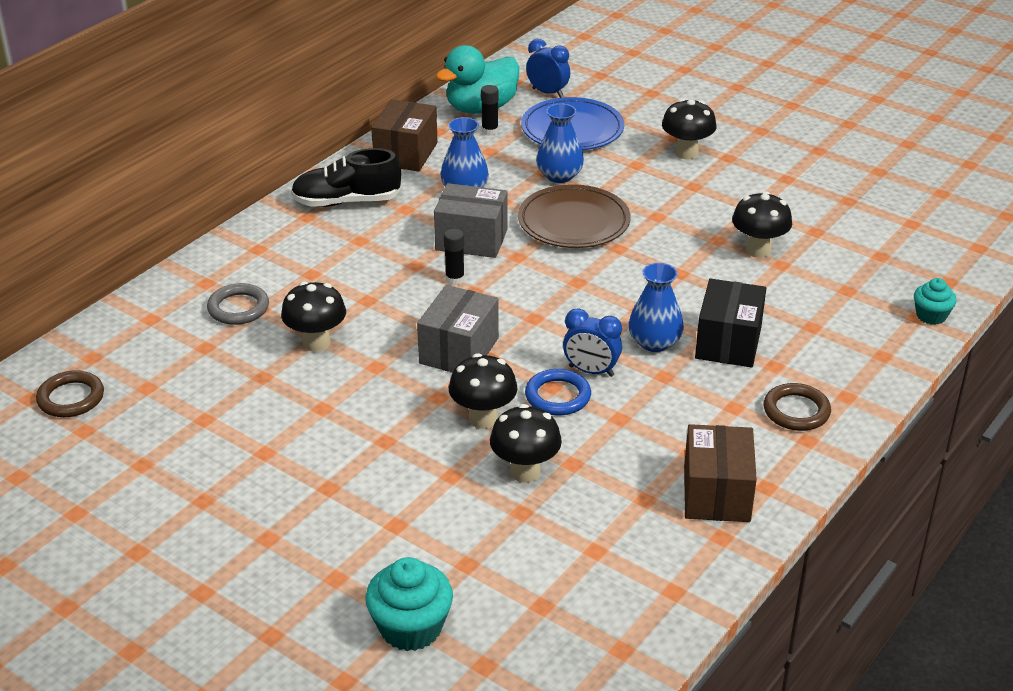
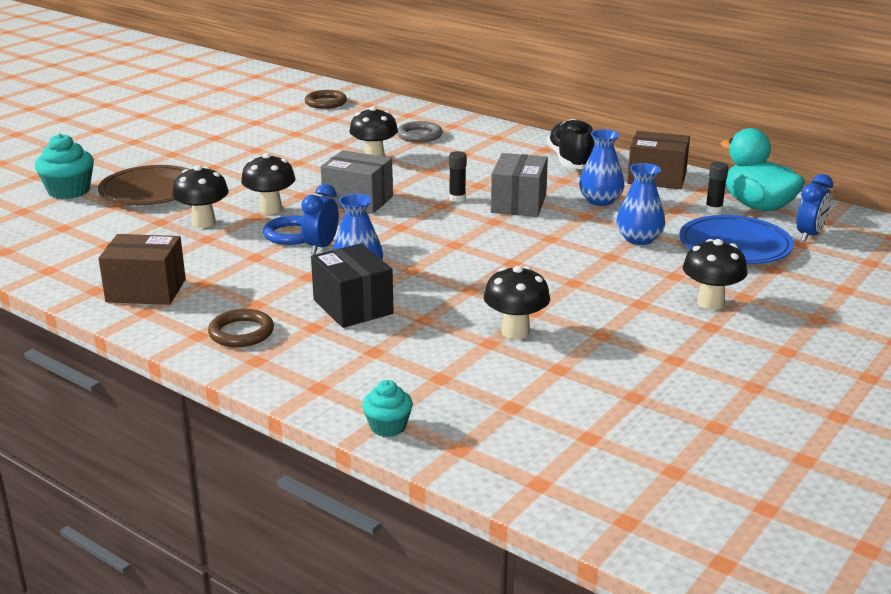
camera: 90 degrees right, 10 degrees down
(573, 222) = (554, 244): brown plate -> brown plate (150, 191)
(728, 342) = (353, 307): black box -> black box turned 45 degrees clockwise

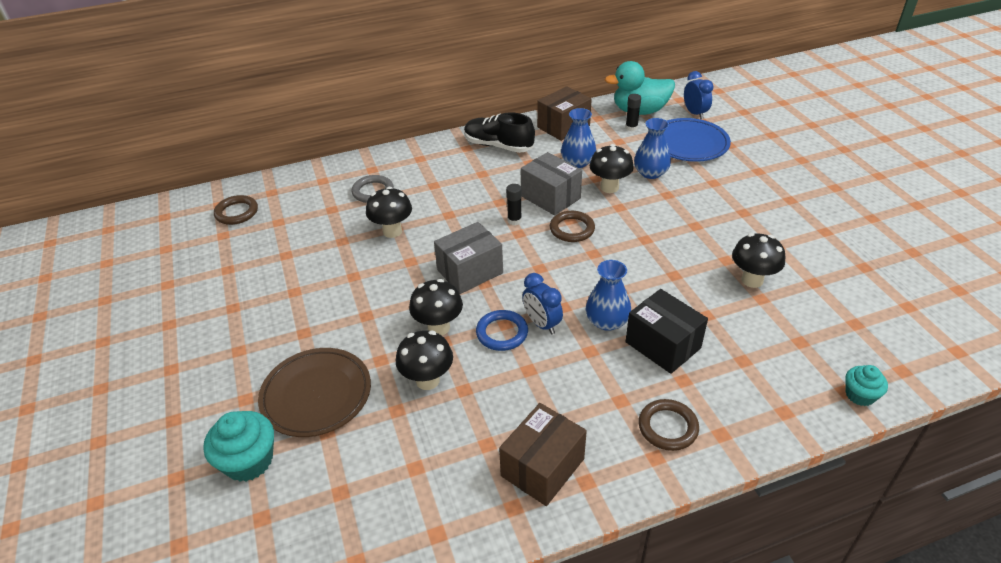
camera: 55 degrees left, 15 degrees up
(353, 307) = (663, 345): black box -> black box turned 45 degrees clockwise
(479, 225) = (572, 229): none -> brown ring
(710, 303) = (759, 186): black mushroom -> black mushroom (609, 187)

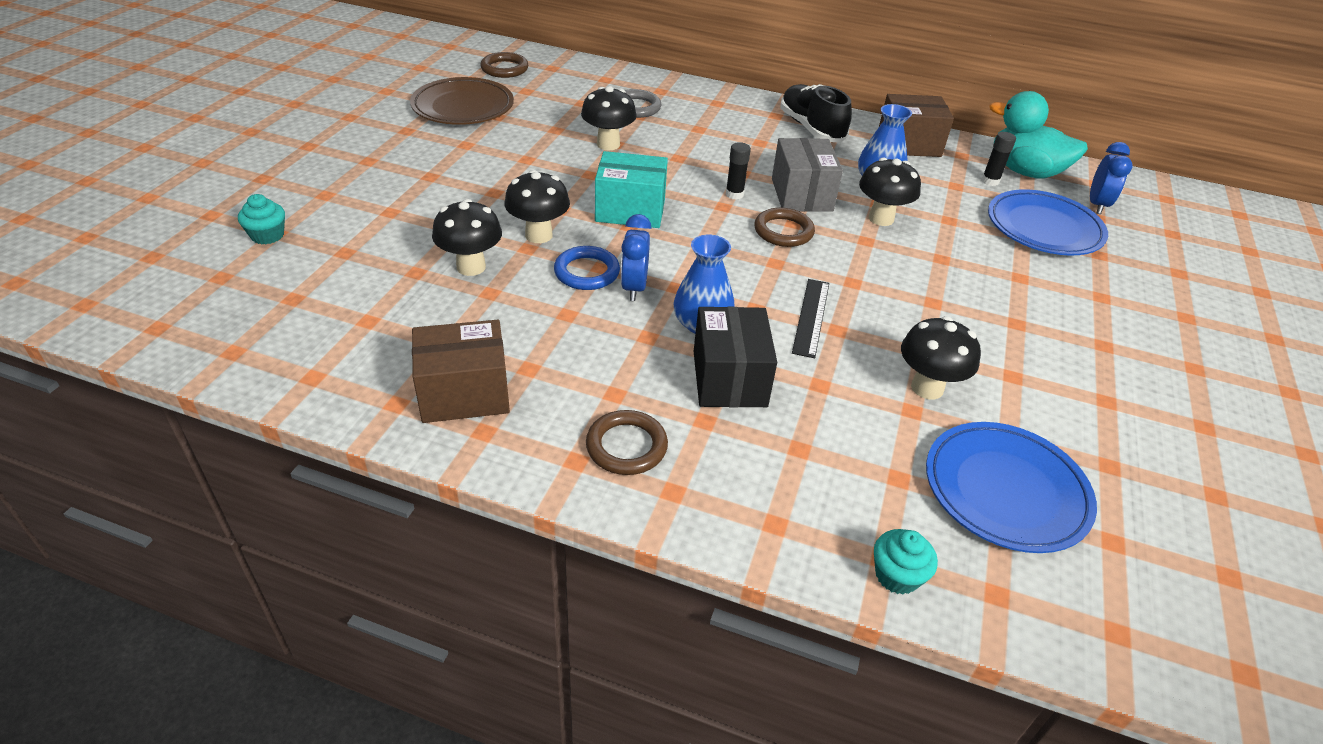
camera: 35 degrees right, 0 degrees up
(249, 461) = (267, 235): turquoise cupcake -> turquoise cupcake, size x0.61
(316, 395) = (375, 223): brown plate -> brown plate (463, 107)
(470, 271) = (630, 210): grey box -> turquoise box
(650, 173) = (951, 230): blue vase -> none
(653, 276) = (811, 317): none -> black ruler
(845, 313) = (1005, 491): none -> blue plate

